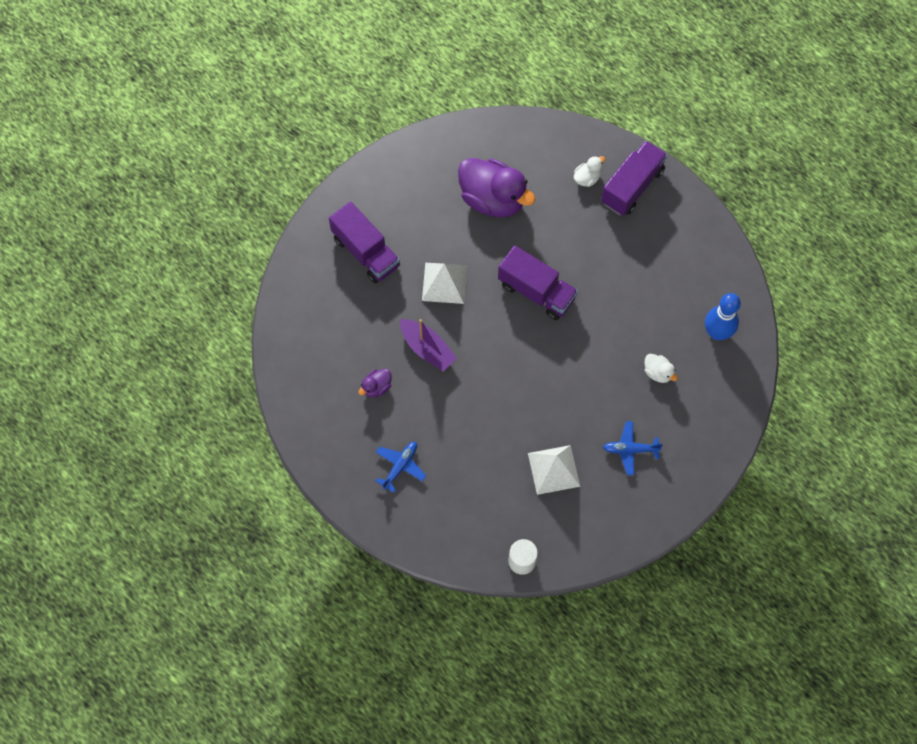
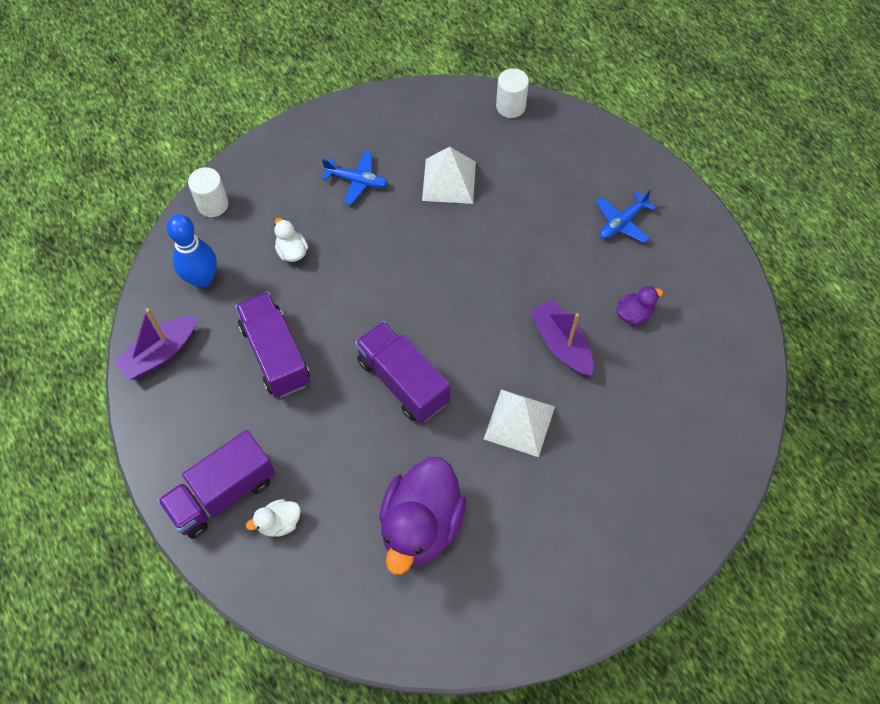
camera: 165 degrees left, 5 degrees down
(366, 252) = (617, 492): purple truck -> purple truck (275, 354)
(493, 199) = (421, 525): purple duck -> purple duck turned 120 degrees counterclockwise
(720, 268) = (160, 353): none -> purple boat
(738, 397) = (213, 204): none -> white cylinder

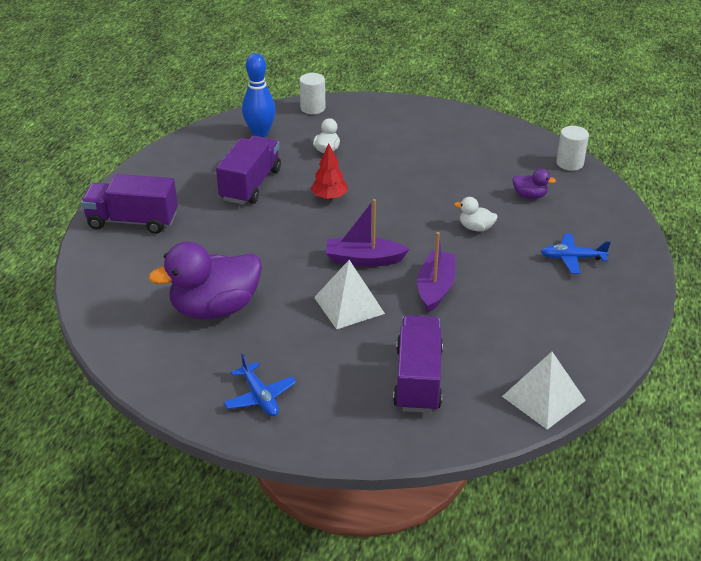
camera: 45 degrees right, 25 degrees down
(160, 353) = (192, 148): purple boat -> purple boat (364, 260)
(279, 523) = (141, 252): white duck -> white duck (475, 228)
(357, 181) = (412, 142): blue plane -> blue plane (260, 397)
(363, 311) = (329, 197): none -> red tree
(403, 381) = (305, 240): purple truck -> purple truck (418, 379)
(449, 181) = (473, 173): white pyramid -> white pyramid (543, 398)
(634, 314) = (512, 306): purple duck -> purple duck (529, 196)

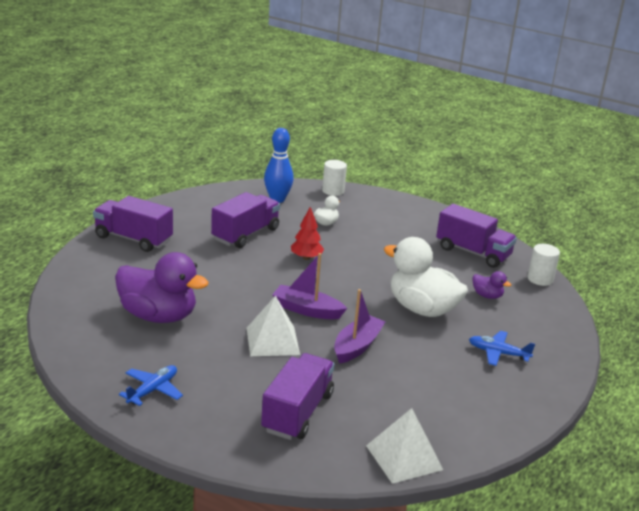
camera: 15 degrees right, 10 degrees down
(215, 308) = (158, 316): purple duck -> purple duck turned 150 degrees counterclockwise
(260, 397) = (153, 390): blue plane -> blue plane turned 135 degrees counterclockwise
(475, 228) = (422, 309): white duck -> white duck, size x2.28
(491, 148) = (473, 252): none -> purple truck

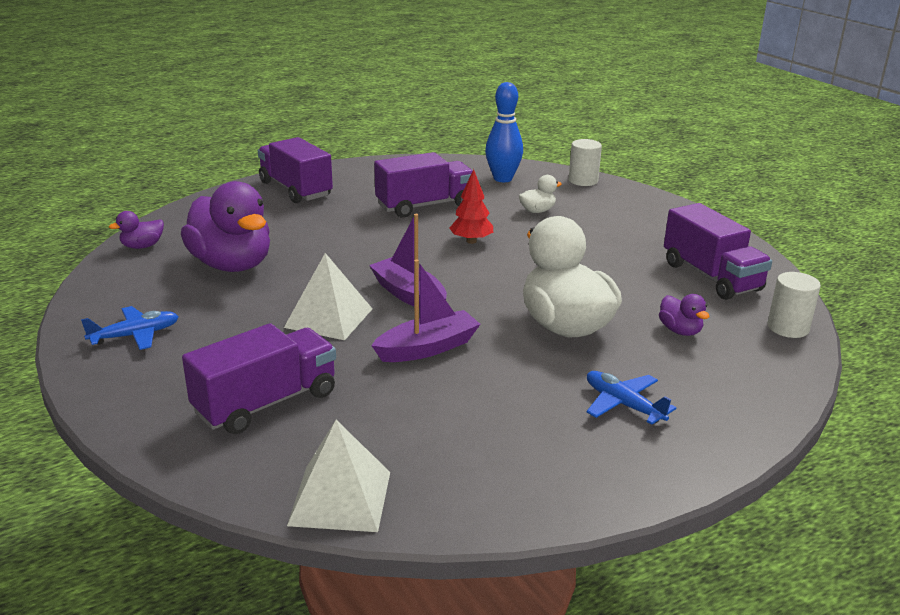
camera: 30 degrees right, 0 degrees up
(69, 316) = (142, 246): none -> purple duck

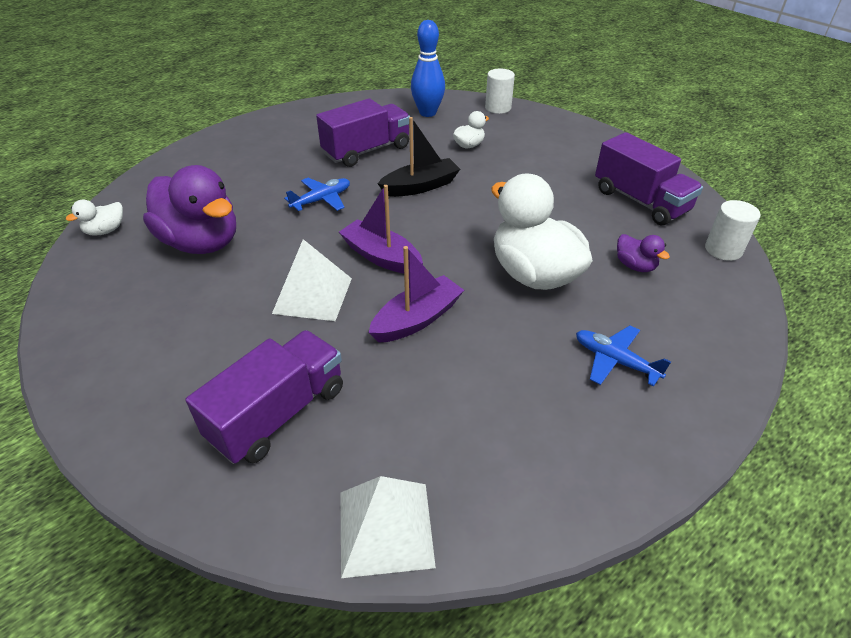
camera: 10 degrees left, 15 degrees up
(135, 335) = (123, 345): blue plane -> blue plane (322, 200)
(142, 246) = (105, 231): purple duck -> white duck
(295, 189) = (241, 145): purple truck -> none
(471, 241) = (420, 186): red tree -> black boat

